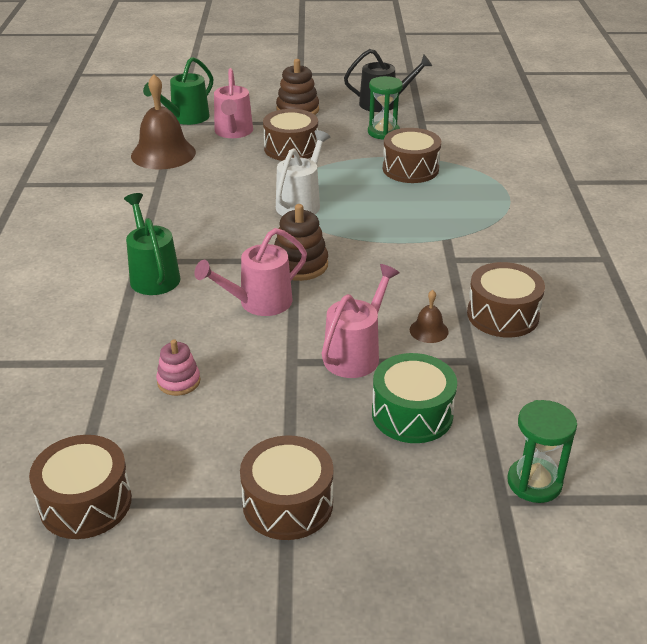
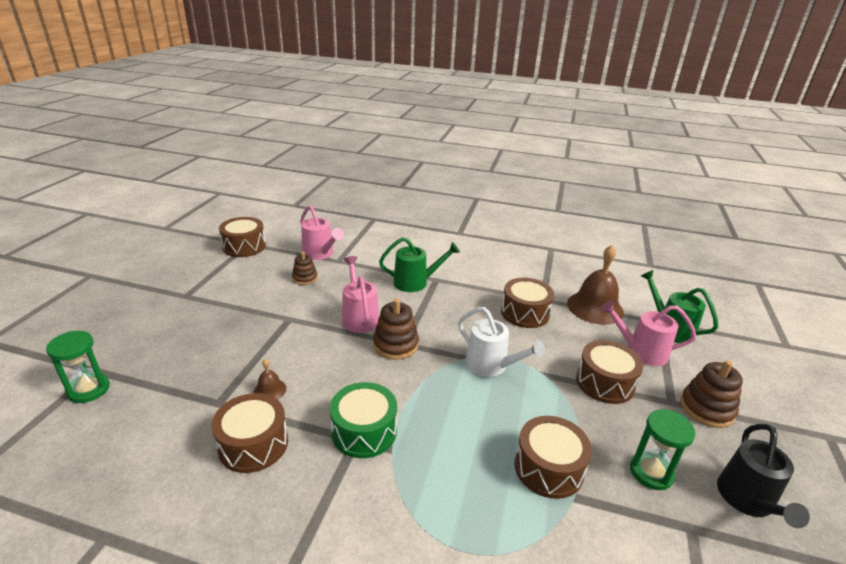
camera: 105 degrees right, 5 degrees down
(178, 381) = (305, 278): pink stacking toy -> brown stacking toy
(288, 503) = (183, 295): brown drum -> brown drum (525, 313)
(356, 354) = (274, 346): pink watering can -> pink watering can (320, 254)
(412, 414) = (198, 355): green drum -> green drum (364, 431)

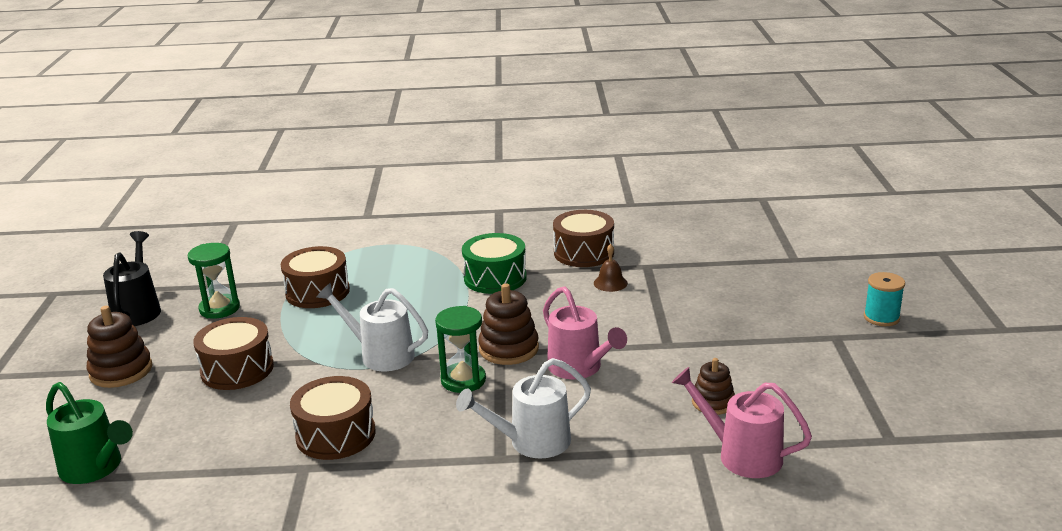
camera: 165 degrees right, 5 degrees down
(88, 389) = (773, 248): green hourglass -> green hourglass (463, 380)
(136, 300) = (881, 317): none -> turquoise spool
(244, 246) = (887, 432): brown drum -> none
(416, 282) = (531, 442): green watering can -> white watering can
(595, 307) = (211, 475): brown bell -> none
(640, 351) = (168, 418): pink watering can -> none

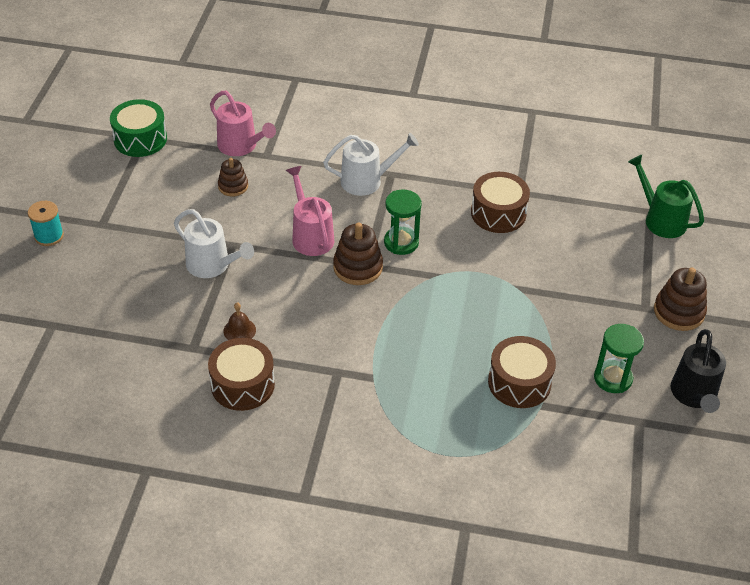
camera: 170 degrees left, 20 degrees up
(237, 369) = (580, 292): brown drum -> none
(380, 355) = (463, 283): white watering can -> white watering can (213, 265)
(495, 278) = (343, 364): green drum -> green drum (140, 139)

